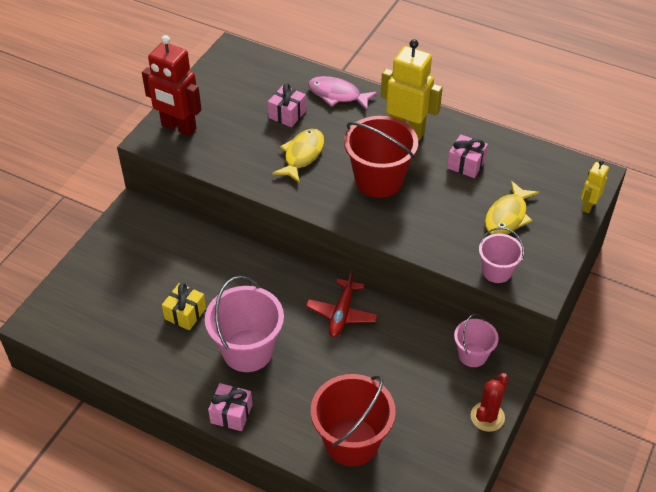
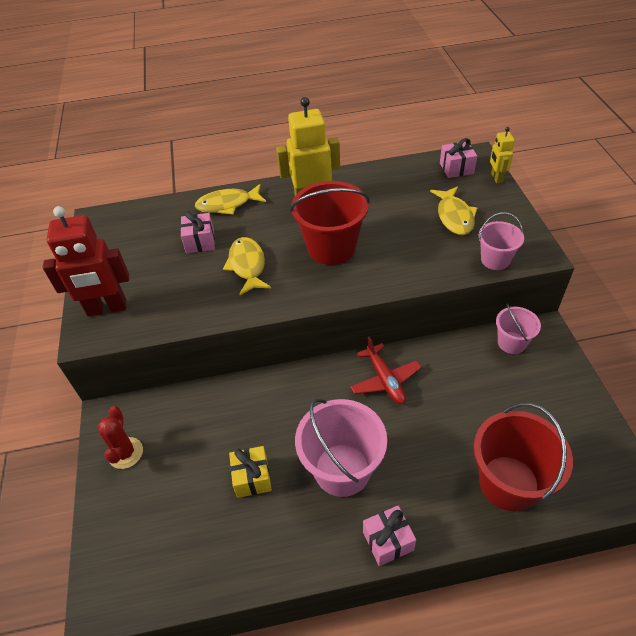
camera: 35 degrees left, 0 degrees up
(337, 95) = (227, 204): pink fish -> yellow fish
(466, 164) = (383, 198): pink gift -> pink gift (456, 168)
(487, 417) = (574, 382): red cactus -> red cactus (125, 453)

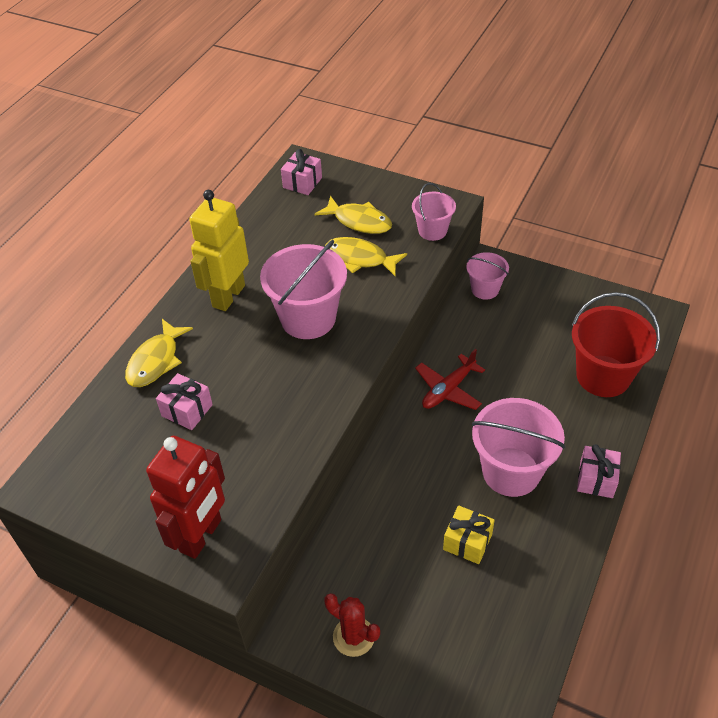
camera: 55 degrees left, 0 degrees up
(247, 266) = (264, 390): yellow fish -> yellow fish (360, 259)
(331, 248) = (308, 318): red bucket -> pink bucket
(385, 380) = (448, 390): red plane -> red plane turned 120 degrees clockwise
(496, 178) = (343, 169): yellow robot -> none

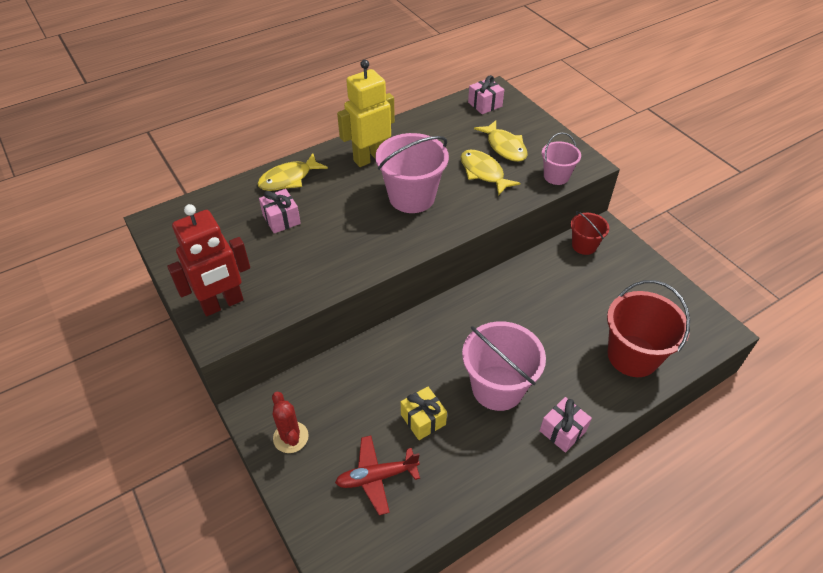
camera: 30 degrees right, 0 degrees up
(448, 390) = (496, 304): red plane -> red plane (376, 477)
(485, 289) = (584, 245): pink bucket -> red bucket

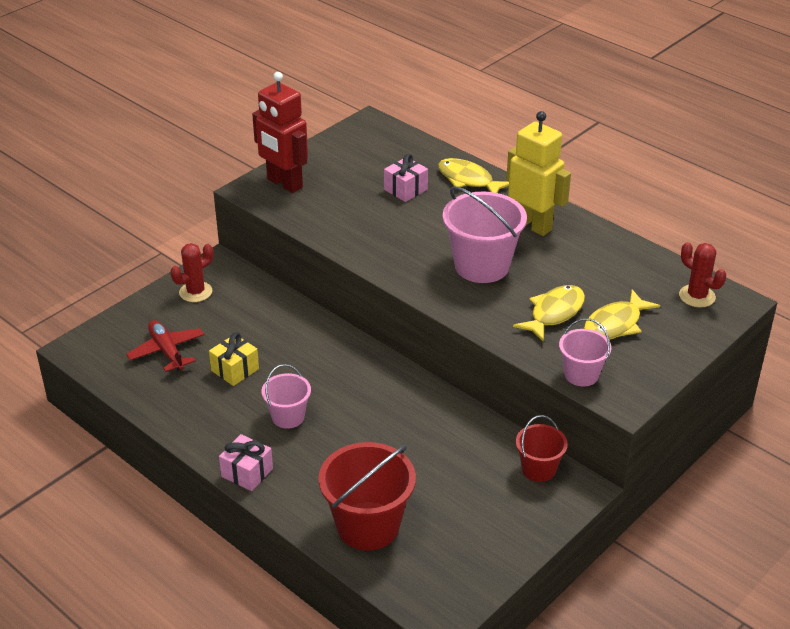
camera: 75 degrees right, 10 degrees down
(485, 104) = (697, 296): pink gift -> red cactus
(497, 388) = (288, 417): pink bucket -> pink bucket, size x0.57

